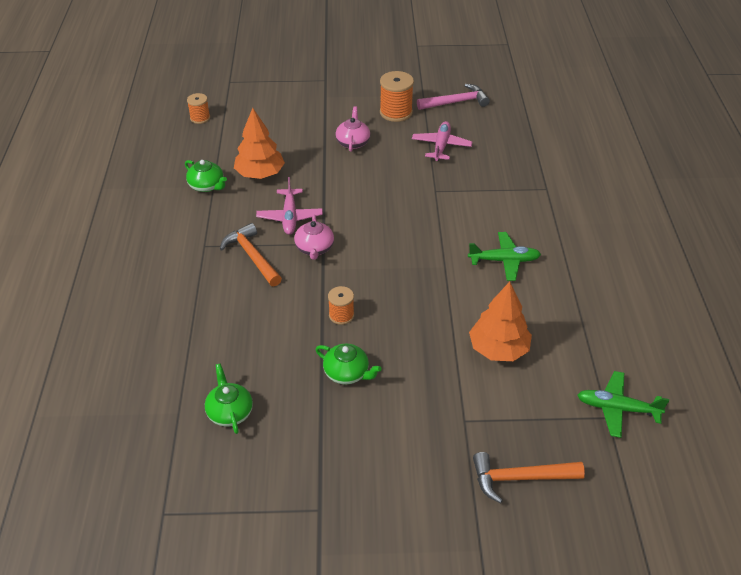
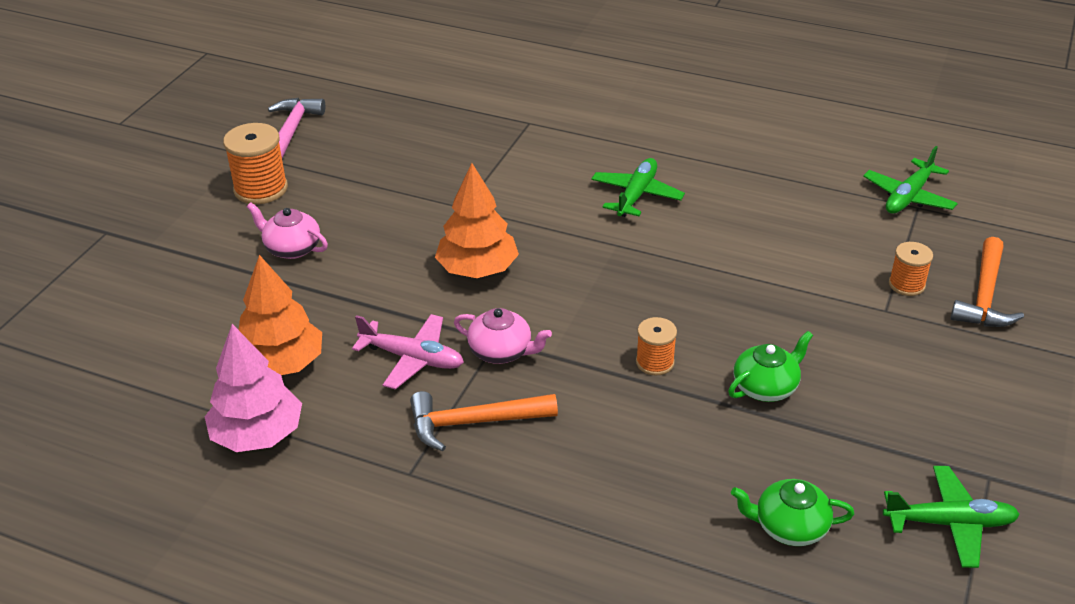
camera: 65 degrees left, 5 degrees down
(200, 118) = (57, 400): orange spool -> orange spool (906, 284)
(207, 186) = (258, 435): green teapot -> pink tree
(266, 493) = (950, 523): none -> green plane
(441, 146) = (374, 173): pink plane -> none
(498, 349) = (783, 248): orange tree -> orange tree (478, 269)

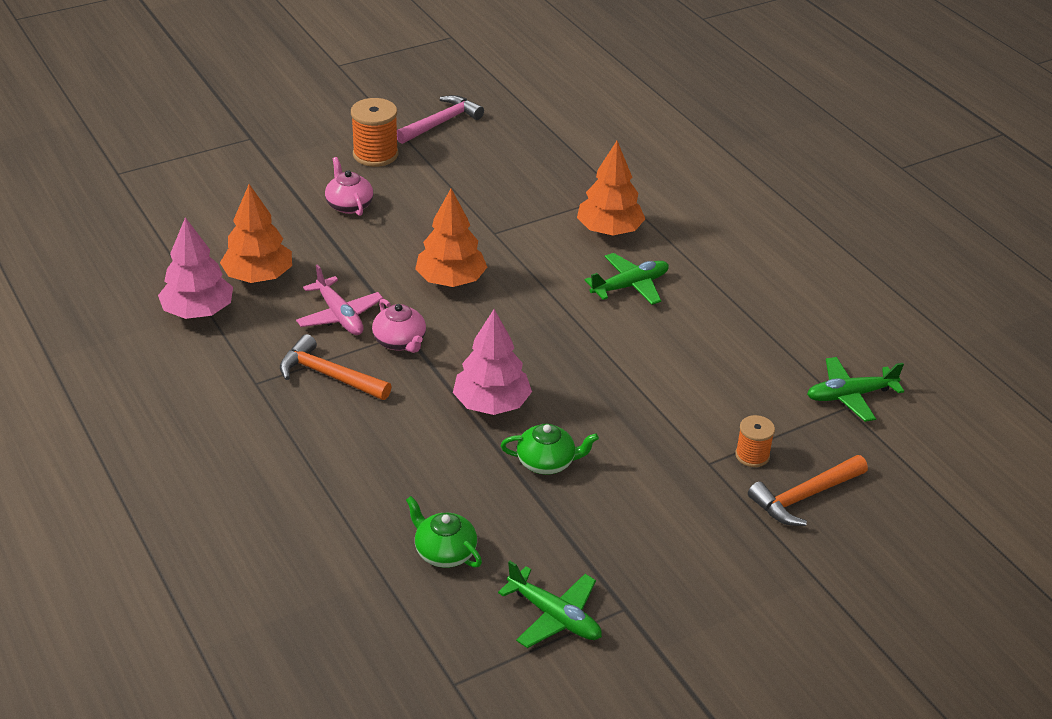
camera: 35 degrees right, 0 degrees up
(560, 157) = (609, 230): none -> orange tree
(655, 362) = (491, 404): orange spool -> pink tree

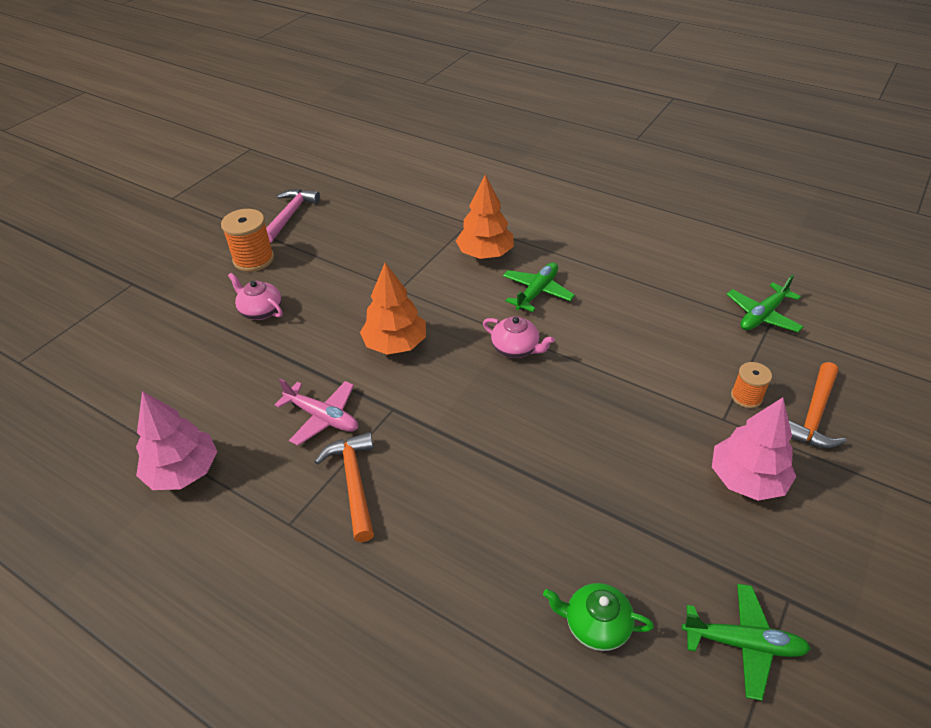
camera: 25 degrees left, 5 degrees up
(258, 276) = (221, 410): orange tree -> none
(329, 375) = (354, 483): orange hammer -> orange hammer turned 75 degrees clockwise
(400, 342) = (394, 419): pink teapot -> pink teapot (516, 348)
(491, 404) = (516, 445): pink tree -> pink tree (747, 479)
(547, 462) = (604, 480): green teapot -> none

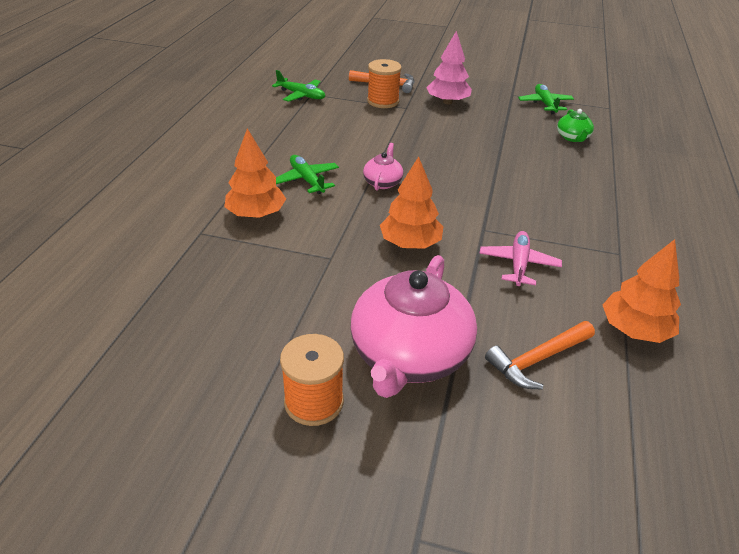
camera: 110 degrees left, 5 degrees down
(183, 471) = (634, 330): pink tree -> orange tree
(260, 311) = (409, 355): pink teapot -> pink teapot, size x2.20
(290, 215) = (198, 399): pink hammer -> none
(354, 483) = (563, 232): orange hammer -> orange hammer (537, 359)
(537, 292) = (307, 180): green plane -> green plane turned 45 degrees clockwise
(746, 397) = (383, 101): orange spool -> orange spool, size x1.66

